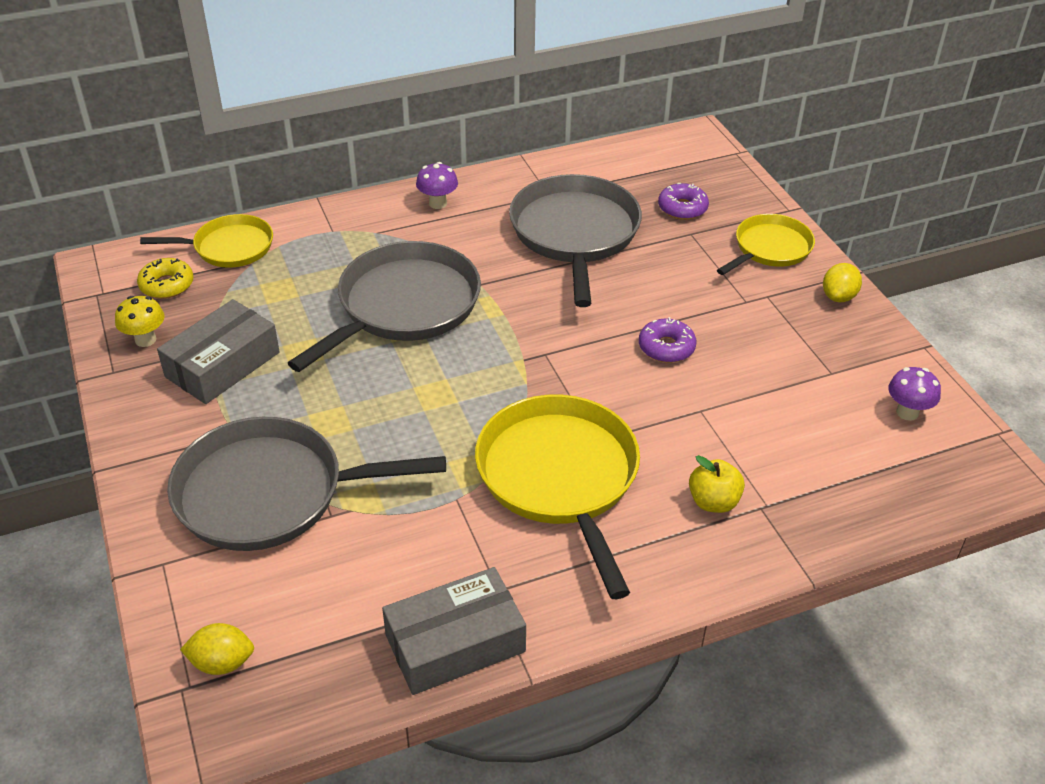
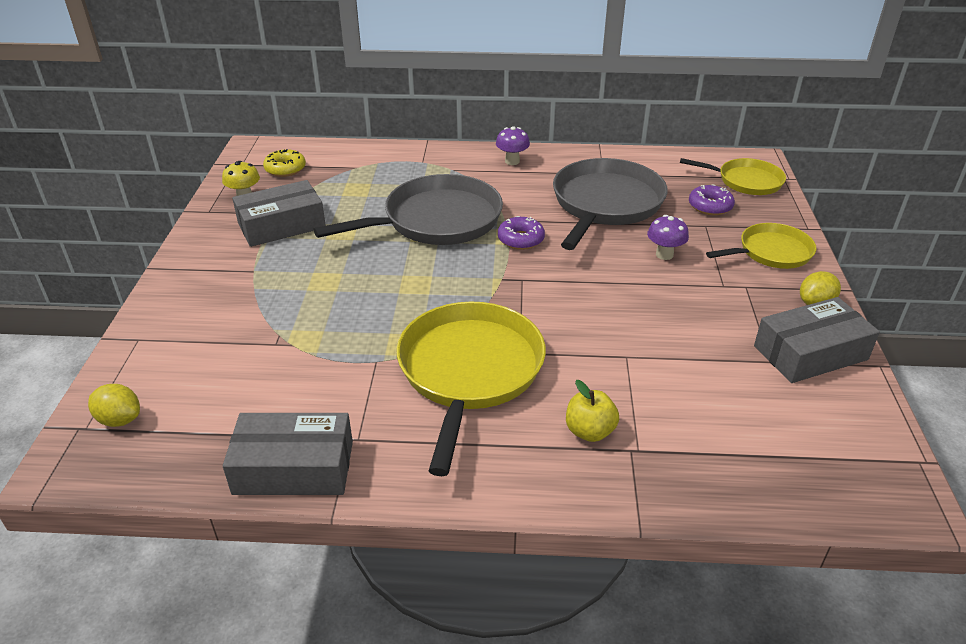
camera: 25 degrees right, 5 degrees down
(229, 247) = (344, 156): yellow pan -> yellow pan (746, 181)
(269, 493) = (245, 315): grey pan -> none
(666, 347) = (628, 301): purple donut -> purple donut (520, 239)
(860, 352) = (810, 353): none -> grey box
(907, 412) = (829, 415): purple mushroom -> purple mushroom (664, 254)

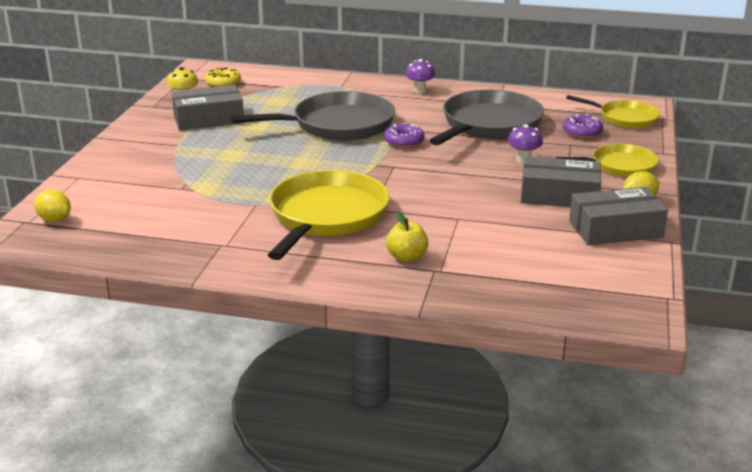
camera: 10 degrees right, 10 degrees down
(294, 467) = (173, 255): grey box -> grey box (559, 195)

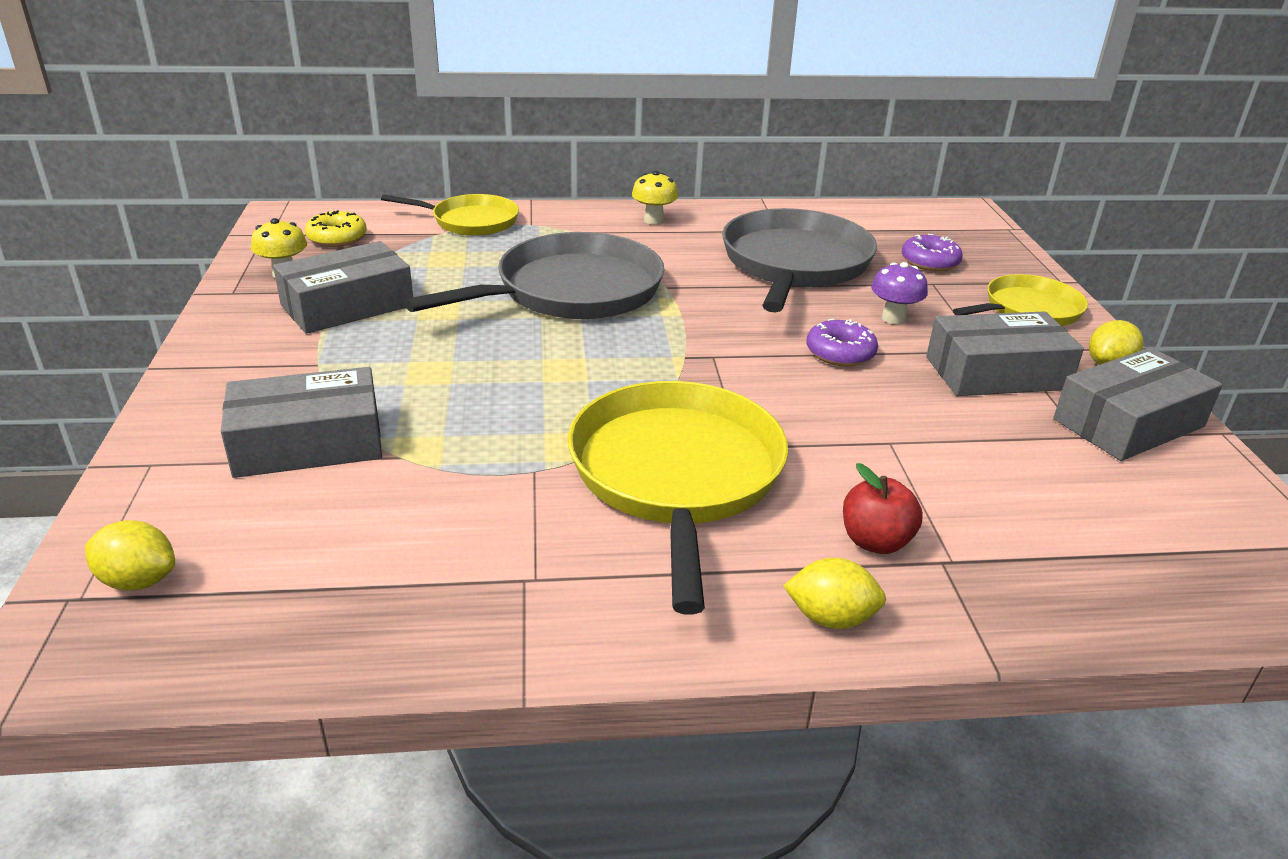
camera: 20 degrees left, 5 degrees up
(154, 178) = (308, 443): none -> grey box
(355, 281) = (830, 618): none -> yellow lemon
(404, 142) = (695, 309): purple donut -> purple donut (840, 353)
(407, 257) = (875, 541): yellow apple -> red apple
(419, 91) = (653, 220): purple mushroom -> yellow mushroom
(625, 118) = (963, 233): yellow pan -> yellow pan (471, 221)

